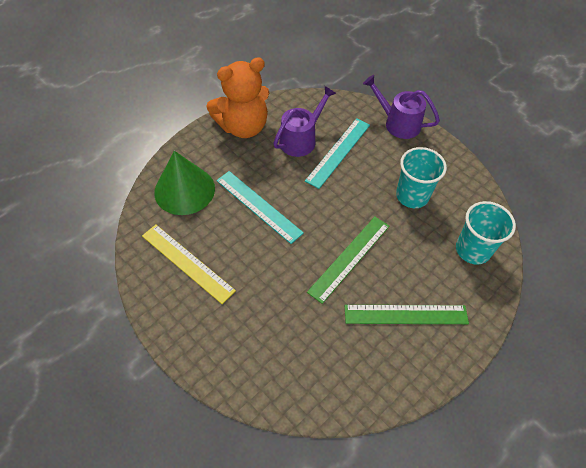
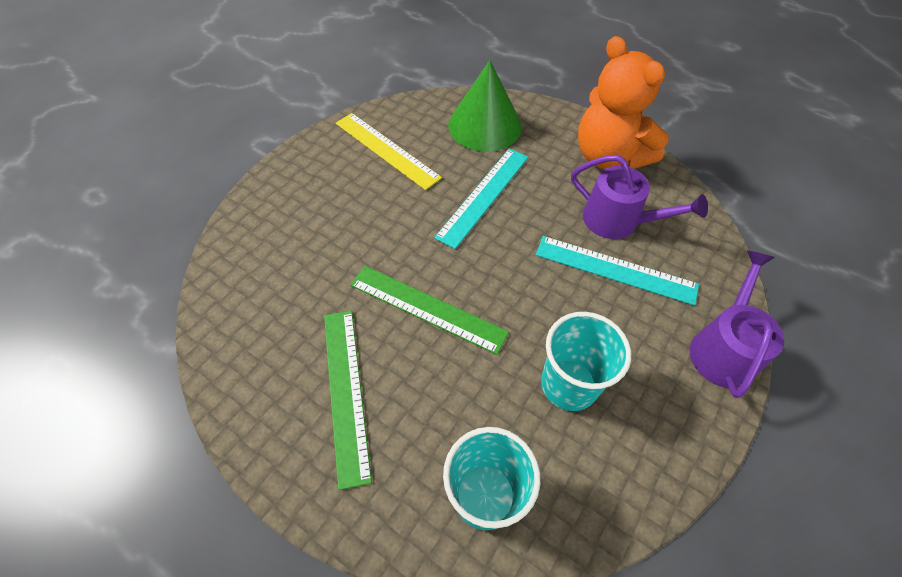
camera: 80 degrees right, 0 degrees up
(187, 262) = (386, 150): yellow ruler -> yellow ruler turned 75 degrees counterclockwise

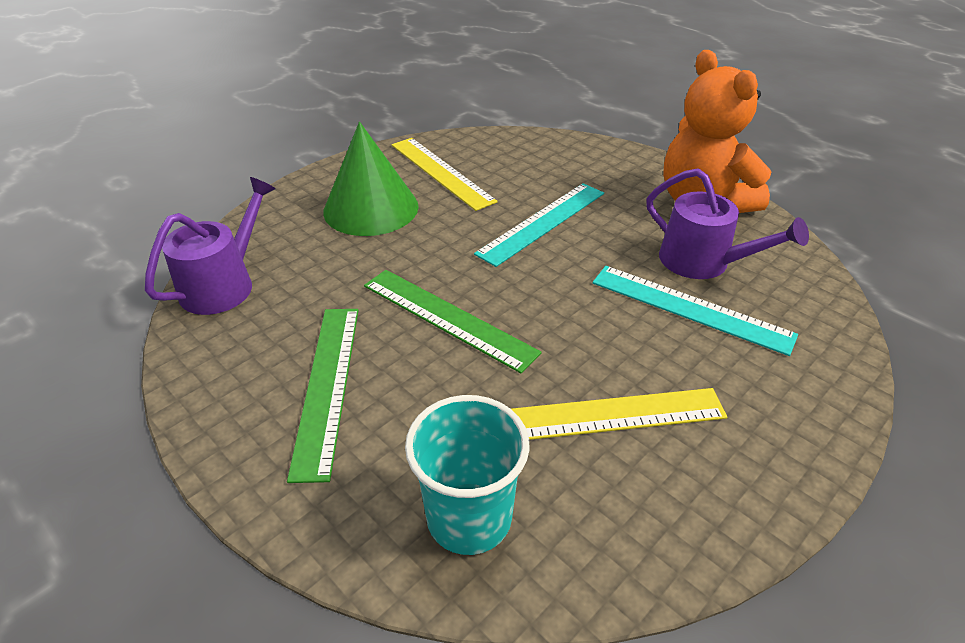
camera: 10 degrees right, 15 degrees down
(485, 126) = (559, 162): green cone -> green cone (371, 208)
(569, 384) = (606, 416): turquoise cup -> yellow ruler
(723, 348) = (822, 406): purple watering can -> purple watering can (224, 284)

